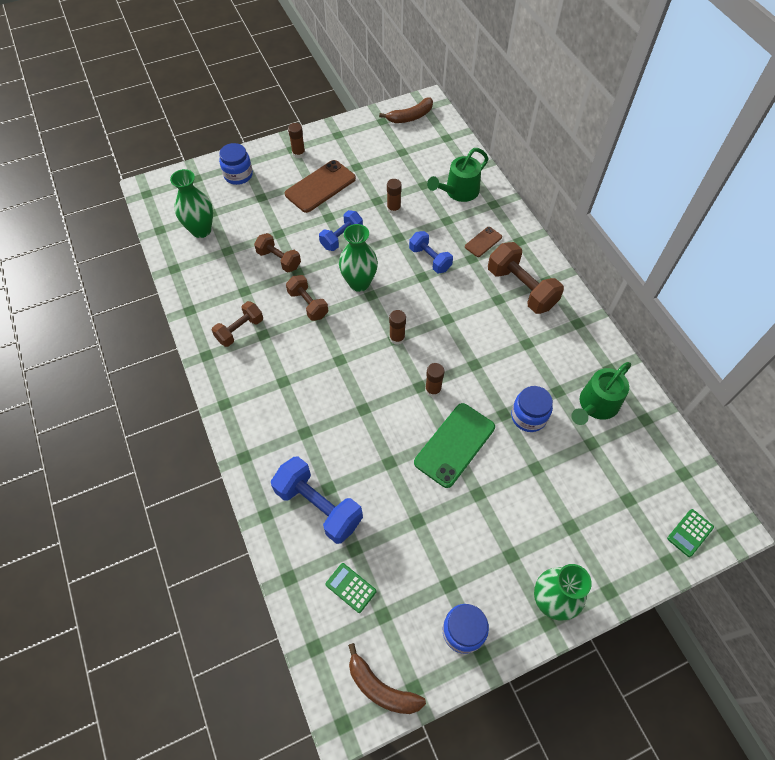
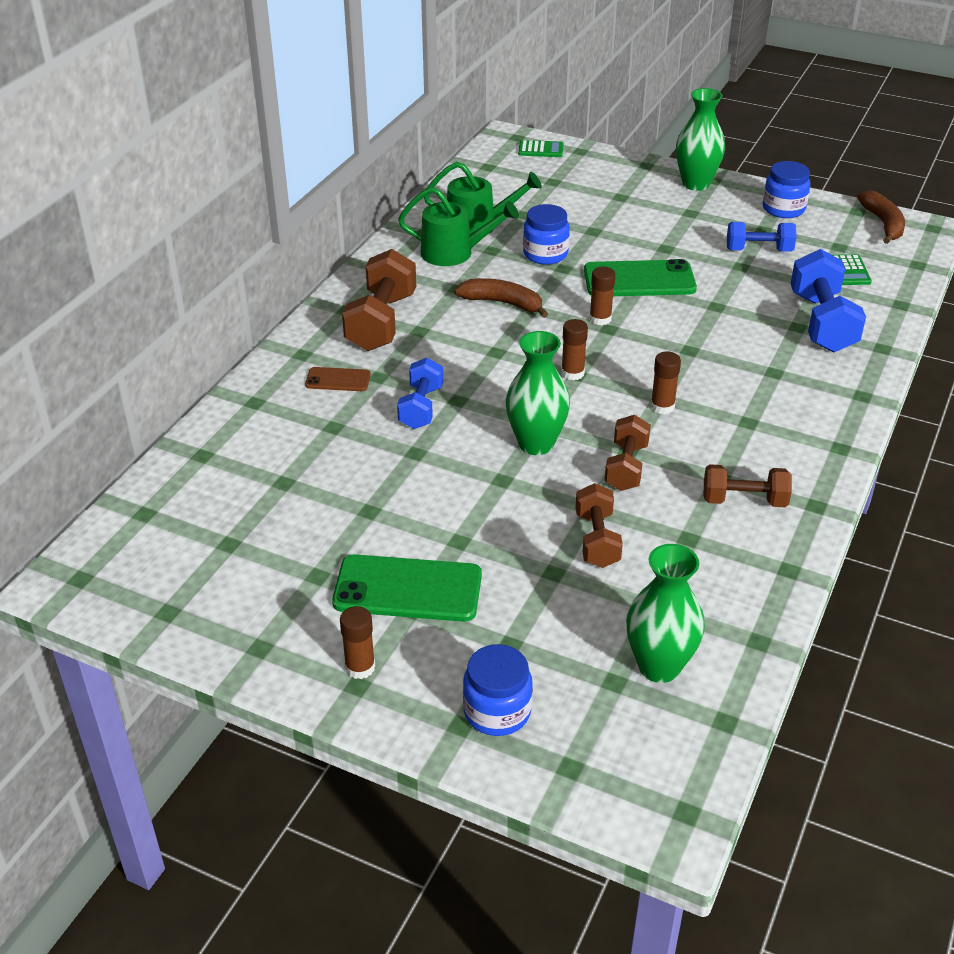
camera: 130 degrees left, 20 degrees down
(320, 186) = (408, 589): brown phone -> green phone
(341, 238) = (482, 504): blue dumbbell -> blue dumbbell (758, 250)
(393, 209) = (367, 485): brown glue stick -> brown glue stick (662, 406)
(410, 117) = (124, 582): brown banana -> brown banana (502, 303)
(458, 192) = (263, 443): green watering can -> green watering can (455, 253)

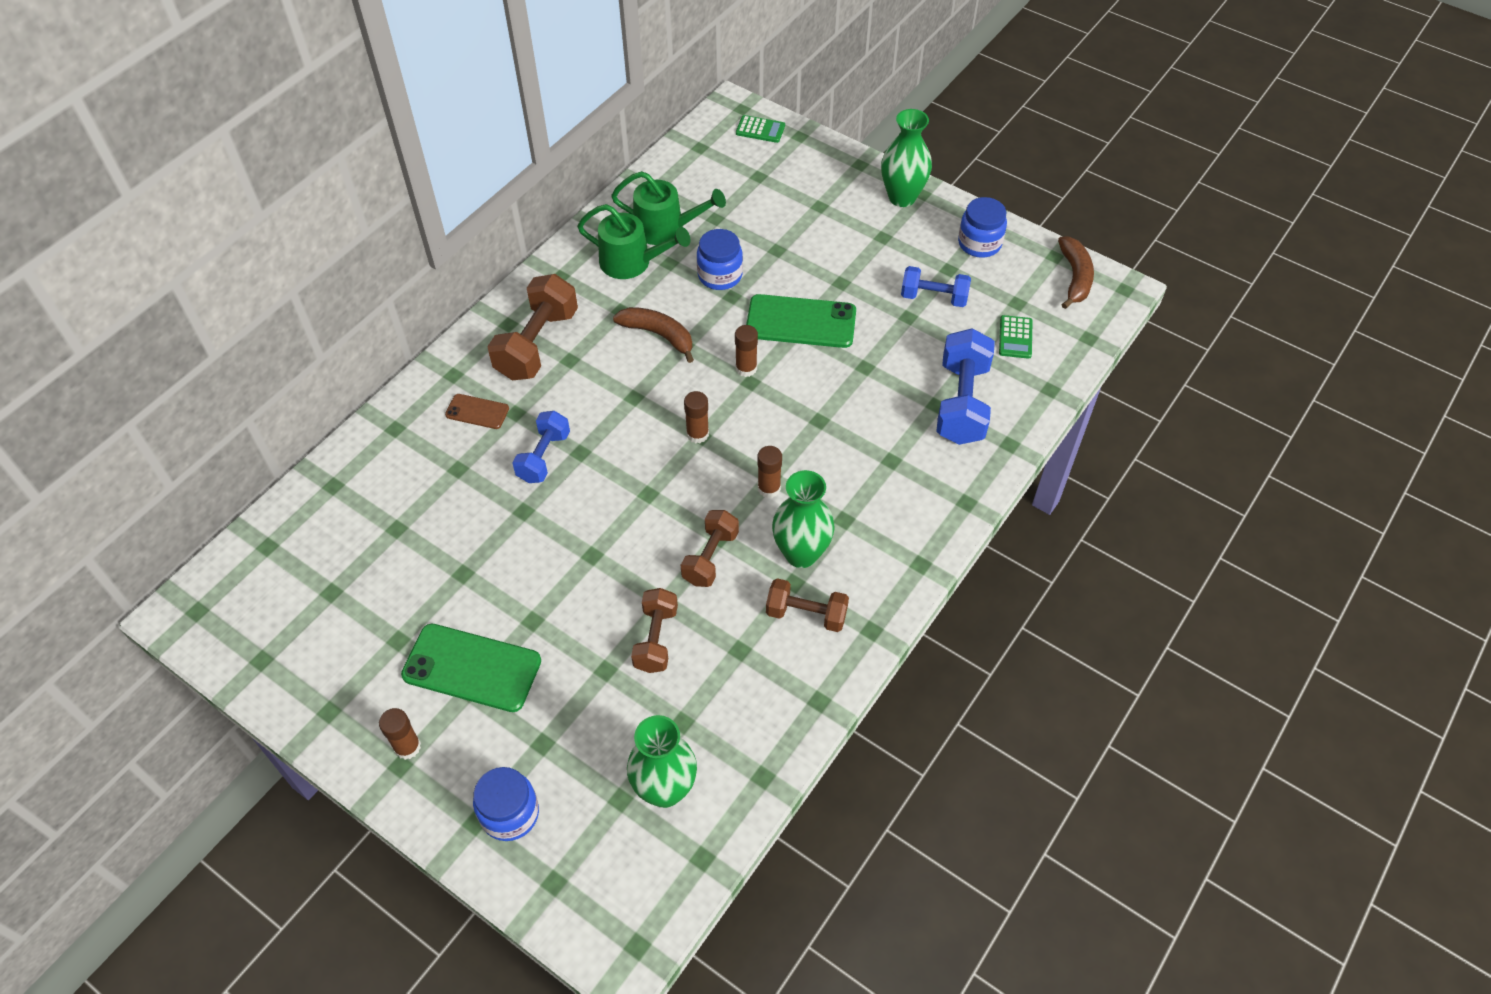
camera: 10 degrees right, 15 degrees up
(536, 444) = (636, 517): green vase -> green vase (801, 553)

